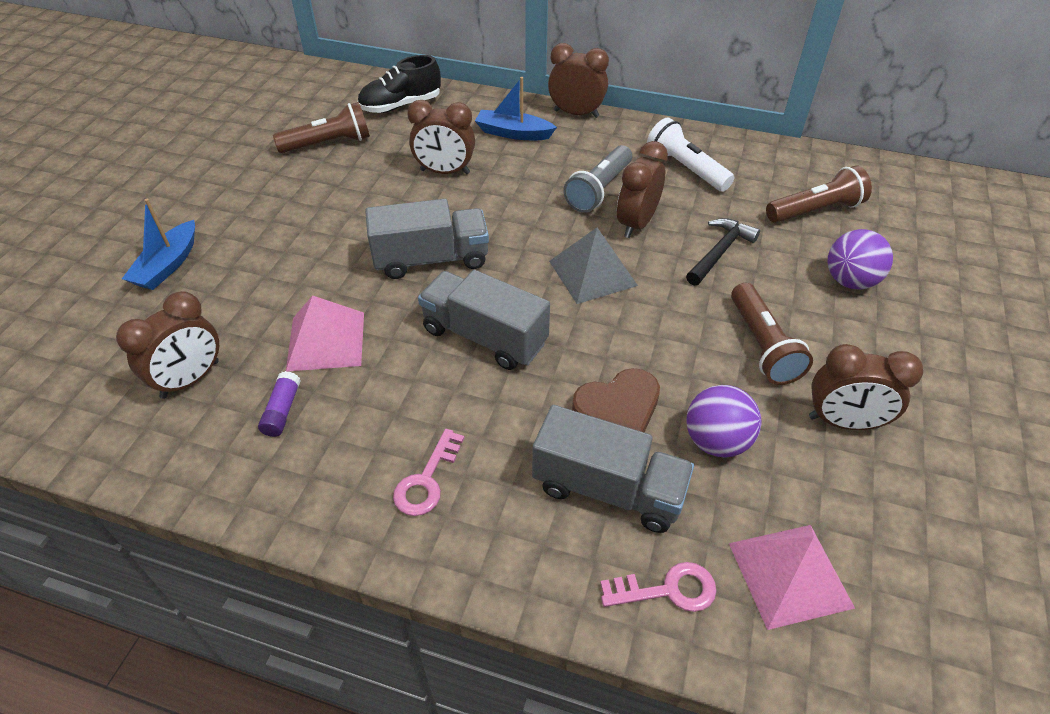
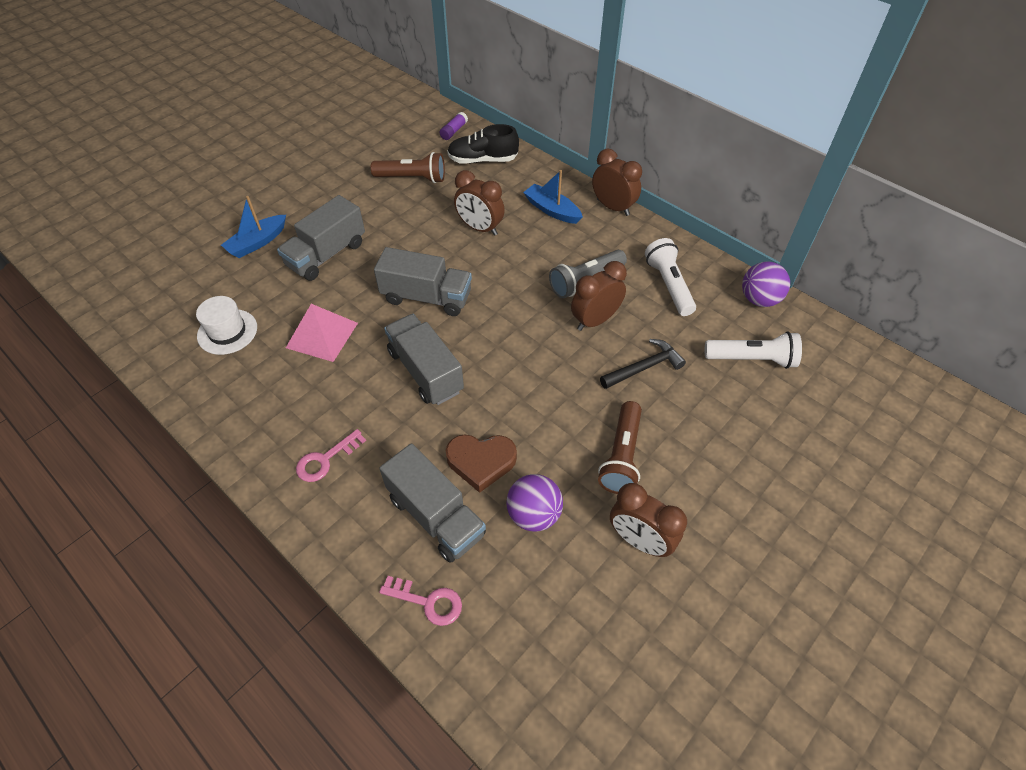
camera: 25 degrees right, 5 degrees up
(190, 379) = (227, 332): brown clock -> white hat
(273, 252) = (326, 255): none -> grey truck
(282, 410) = (268, 375): purple glue stick -> purple glue stick (454, 131)
(592, 273) = (534, 349): grey pyramid -> none
(790, 574) = (517, 630): pink pyramid -> none
(815, 210) = (751, 359): brown flashlight -> white flashlight
(849, 281) = (734, 431): purple ball -> purple ball (759, 299)

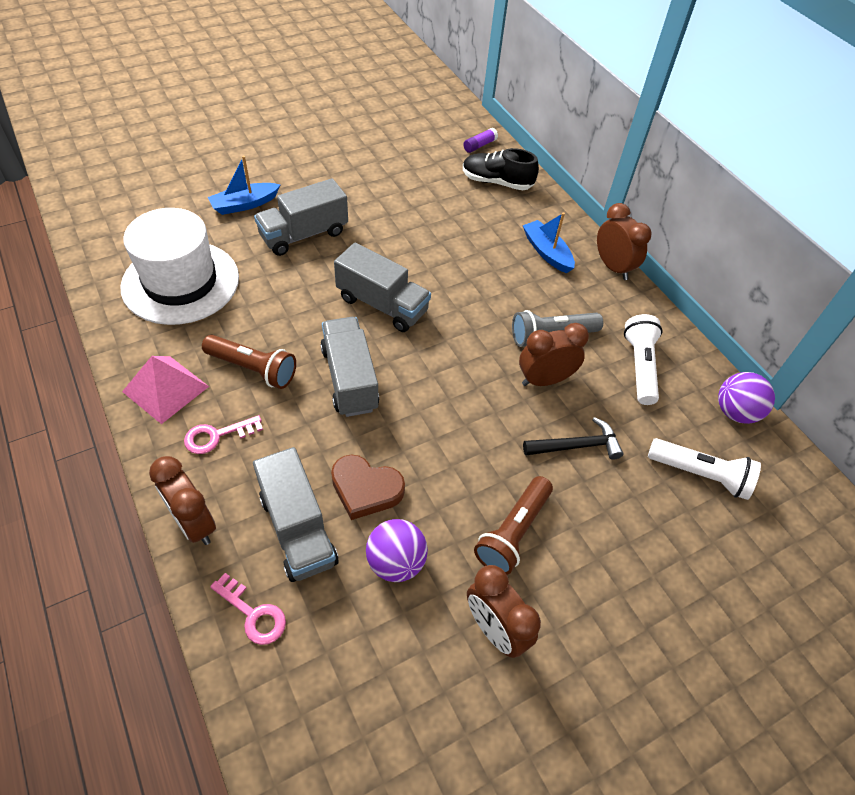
camera: 15 degrees right, 0 degrees up
(227, 332) = (180, 282): white hat -> white hat, size x1.93
(322, 335) = (266, 312): pink pyramid -> pink pyramid (165, 389)
(412, 178) = (418, 182): brown flashlight -> brown flashlight (253, 369)
(480, 228) = (465, 250): brown clock -> brown clock (194, 523)

